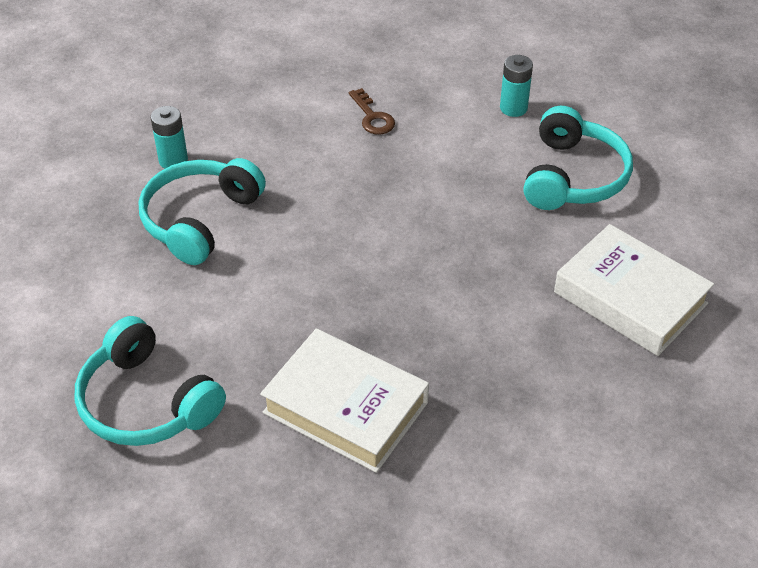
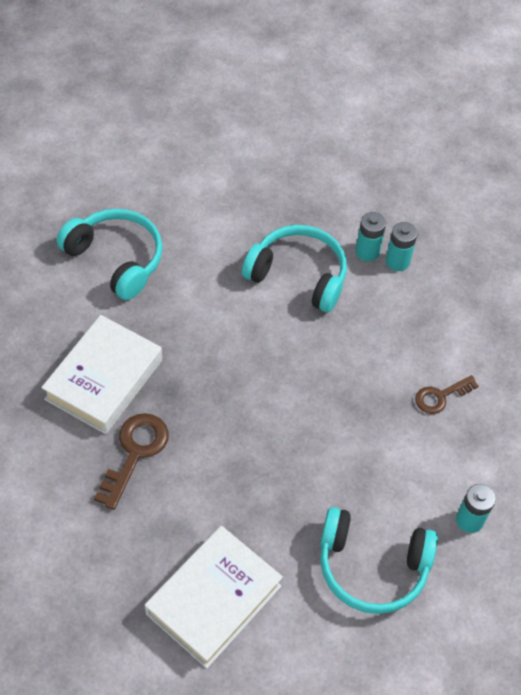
camera: 85 degrees right, 10 degrees up
(147, 402) = (116, 259): turquoise headphones -> turquoise headphones turned 90 degrees clockwise
(191, 137) = (397, 261): none -> turquoise battery
(453, 372) = (135, 453): none -> brown key

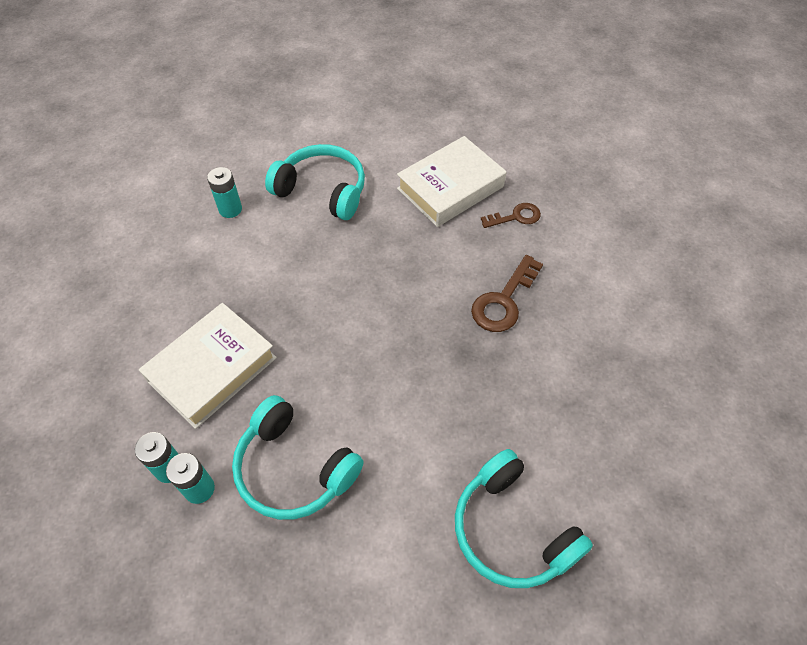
camera: 165 degrees left, 0 degrees up
(104, 379) = (531, 375): white book -> white book (212, 369)
(440, 396) = (202, 308): brown key -> brown key (516, 217)

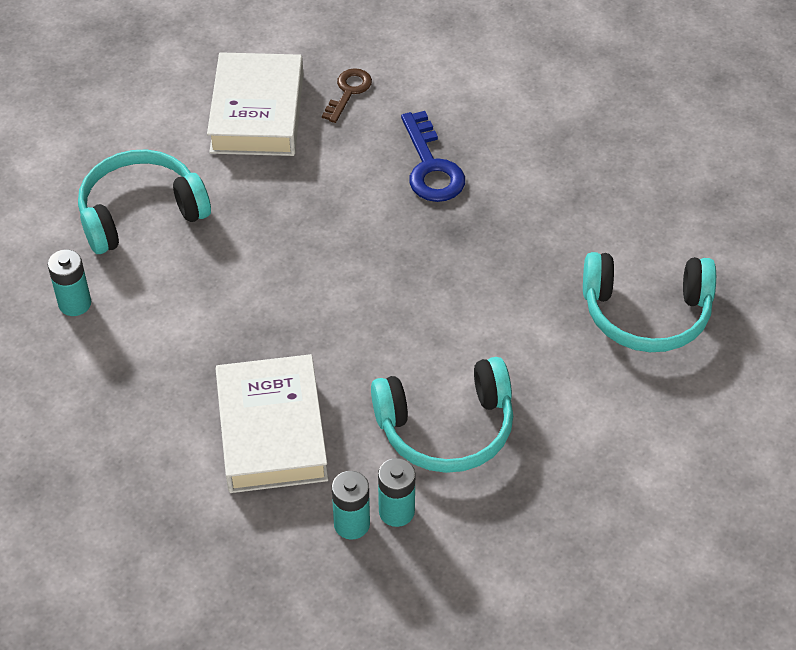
camera: 50 degrees left, 5 degrees down
(504, 301) = (431, 167): brown key -> blue key

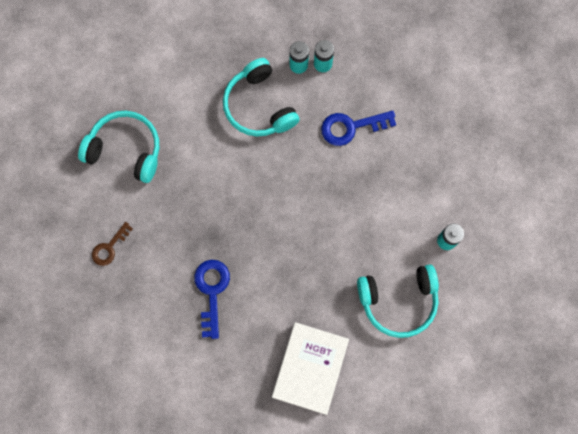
camera: 165 degrees left, 25 degrees up
(271, 431) = (351, 127): white book -> blue key
(348, 92) = (245, 372): brown key -> brown key (109, 247)
(446, 427) = (259, 106): turquoise headphones -> turquoise headphones turned 120 degrees counterclockwise

